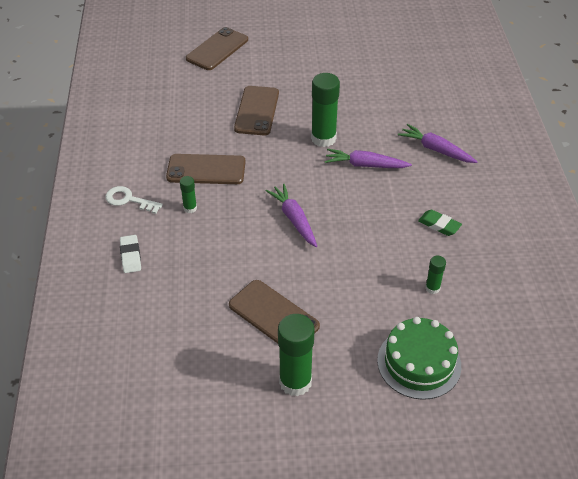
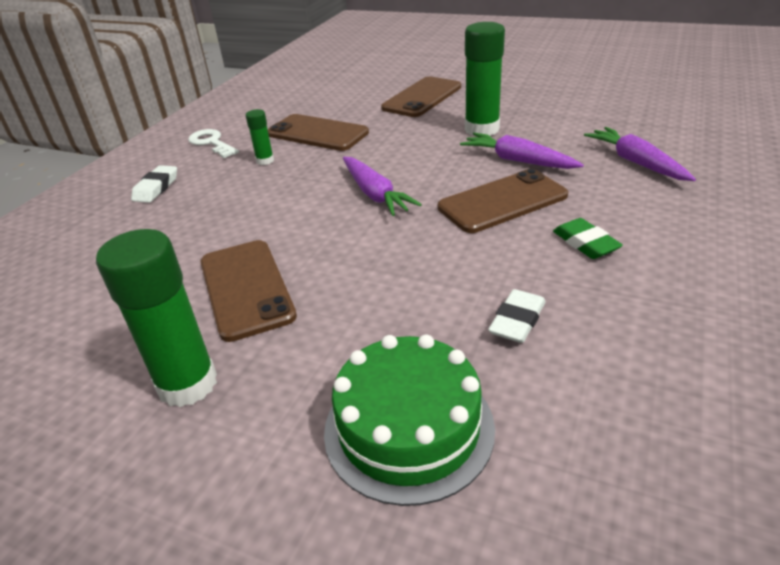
camera: 30 degrees right, 10 degrees down
(217, 49) = (424, 52): brown phone -> brown phone (502, 202)
(294, 219) = (375, 194): purple carrot -> purple carrot turned 150 degrees clockwise
(432, 288) = (517, 321): green glue stick -> white eraser

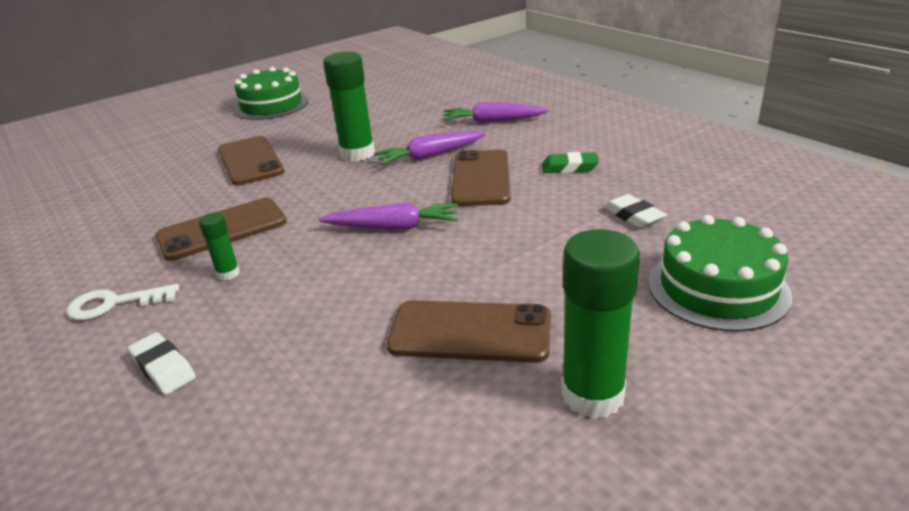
camera: 60 degrees left, 5 degrees down
(524, 62) = (271, 105): none -> green cake

